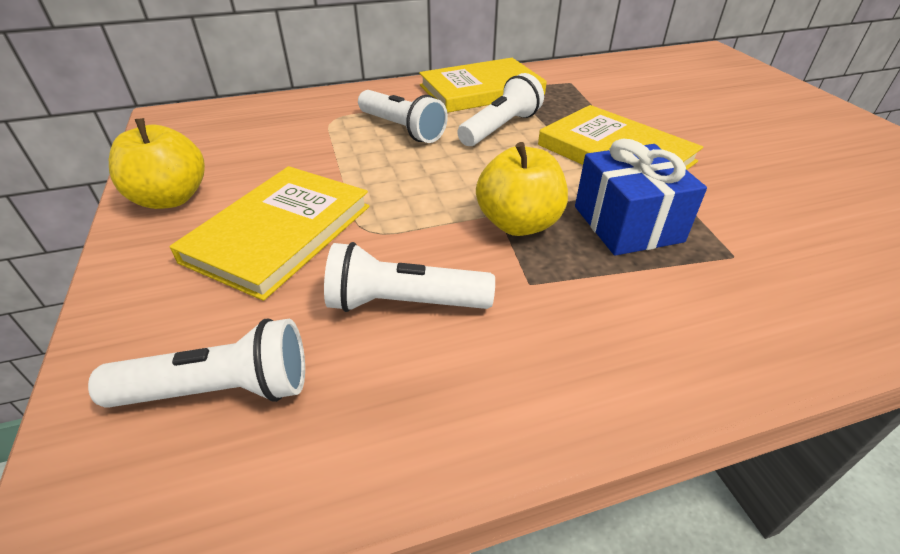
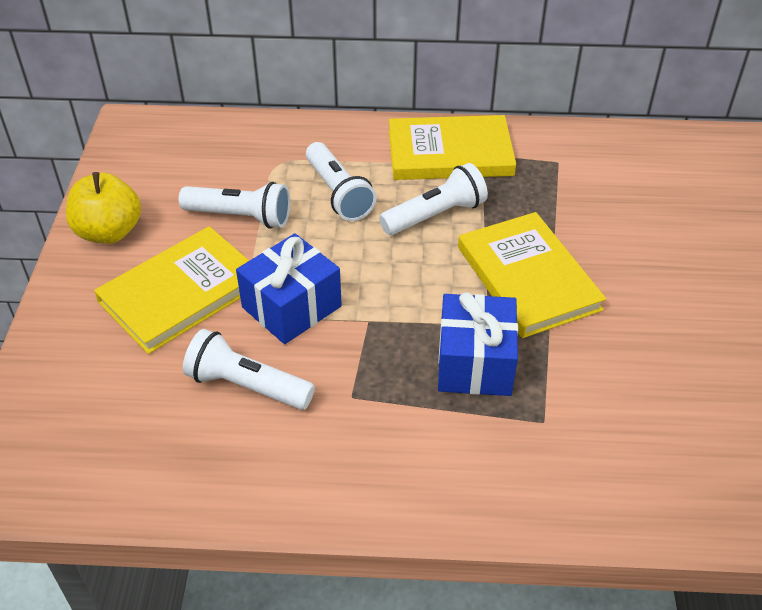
camera: 20 degrees right, 5 degrees up
(221, 389) = (99, 415): white flashlight -> white flashlight (241, 217)
(411, 219) = (291, 307): none -> blue gift
(518, 223) = (379, 336): yellow apple -> none

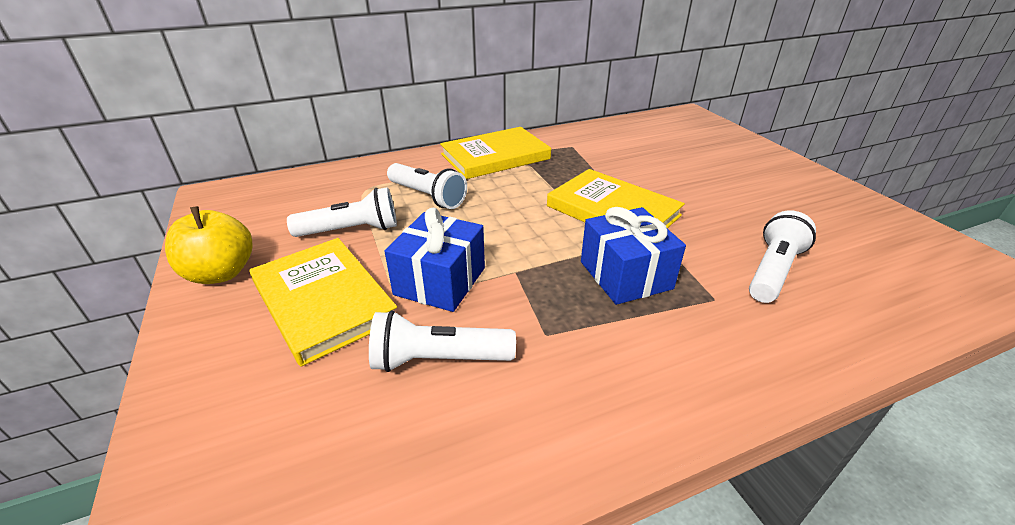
camera: 25 degrees left, 10 degrees down
(181, 293) = (323, 301): yellow book -> yellow book turned 60 degrees counterclockwise
(435, 215) = (513, 191): white flashlight -> white flashlight (772, 270)

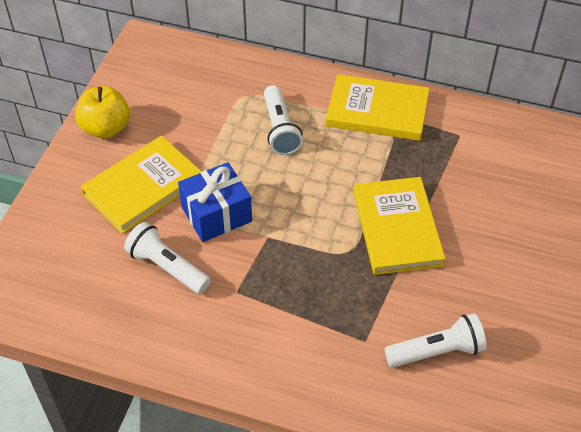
camera: 40 degrees right, 15 degrees up
(323, 301) = (143, 187): yellow book -> yellow book turned 45 degrees clockwise
(351, 230) = (202, 134): white flashlight -> none
(625, 275) = (332, 286): blue gift -> none

